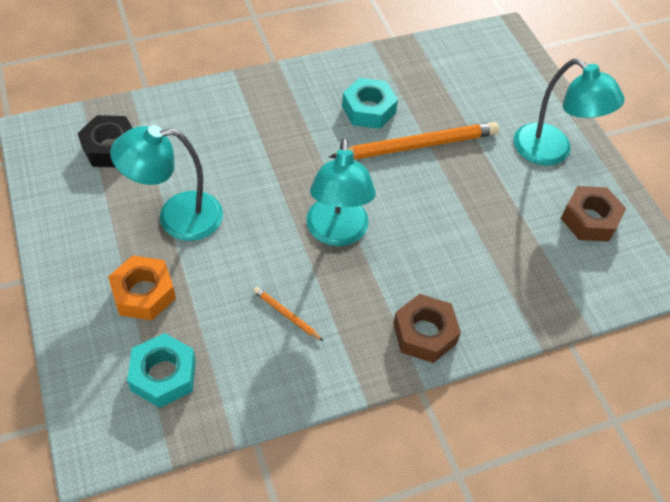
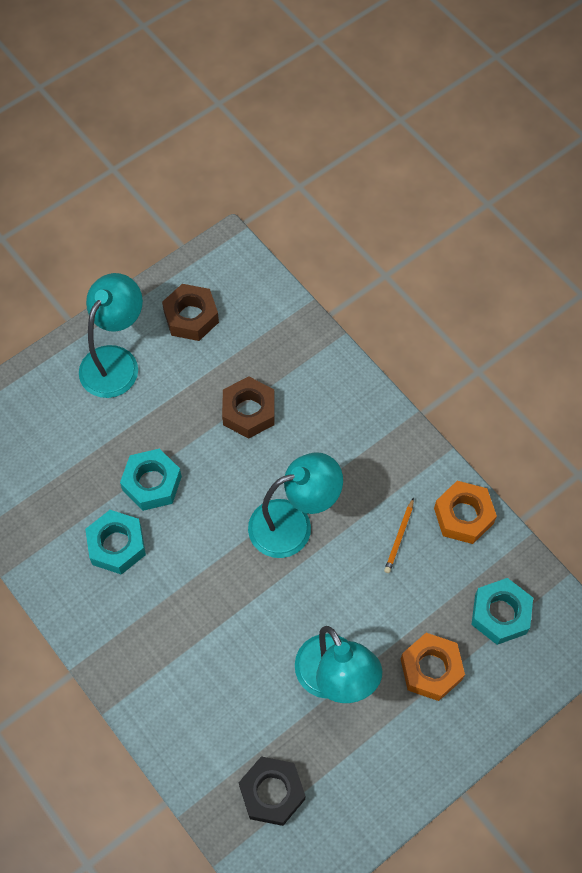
camera: 105 degrees left, 10 degrees up
(284, 382) = (463, 516): none -> orange nut
(418, 145) = (152, 483): orange pencil -> turquoise nut
(424, 333) = (369, 422): brown nut -> brown nut (248, 411)

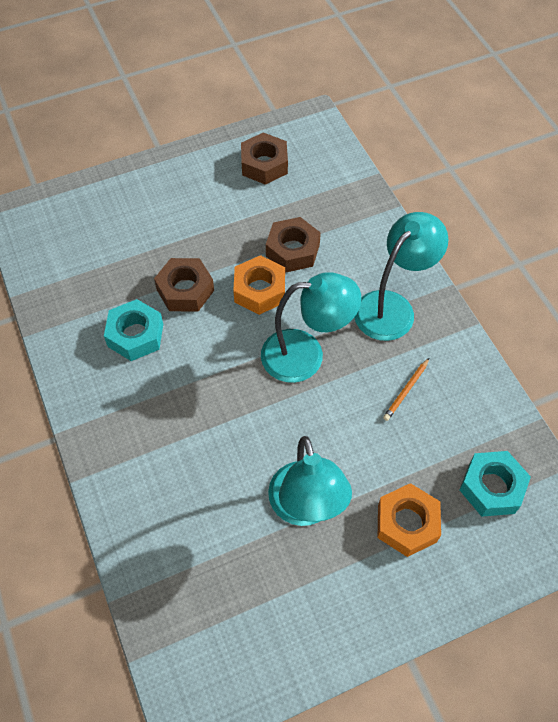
camera: 15 degrees right, 5 degrees down
(115, 361) = (186, 185): turquoise lamp -> turquoise lamp (392, 307)
(152, 483) = (185, 290): turquoise nut -> brown nut
(272, 793) = (210, 604): black nut -> none
(463, 516) = (475, 386): orange nut -> orange nut (259, 290)

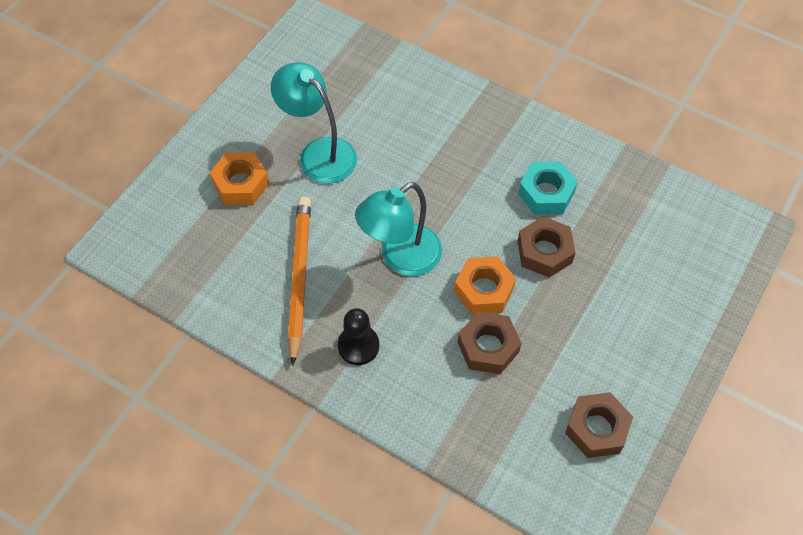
camera: 145 degrees right, 0 degrees up
(392, 307) = (358, 346): turquoise lamp -> black pawn
(406, 391) = (299, 277): orange pencil -> orange pencil, size x2.30
(491, 487) = (190, 242): turquoise nut -> none

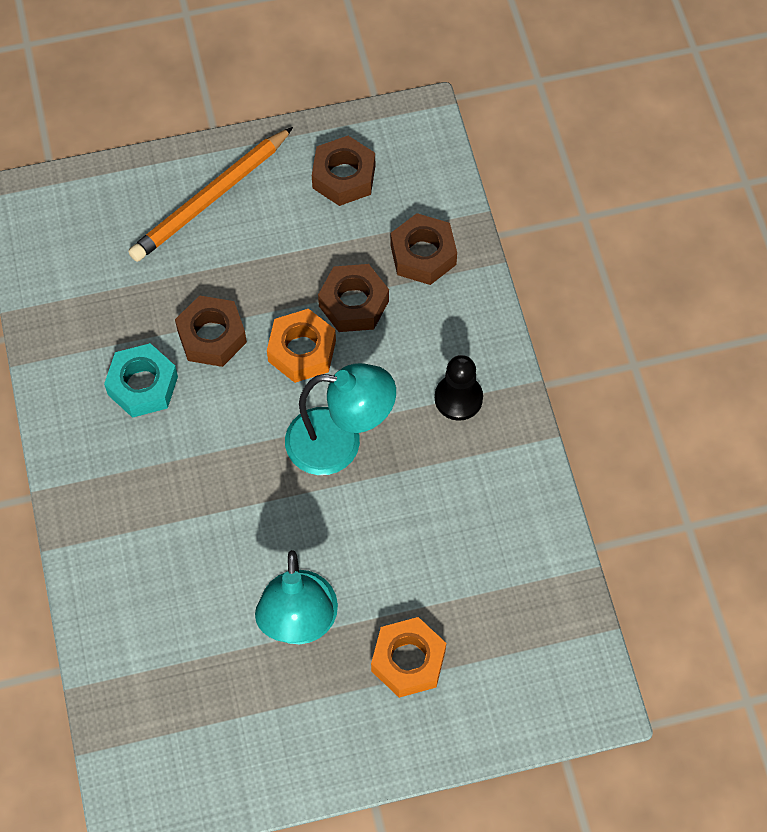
camera: 135 degrees left, 5 degrees up
(299, 277) = (447, 507): orange pencil -> orange pencil (210, 198)
(482, 421) = (423, 255): none -> brown nut

